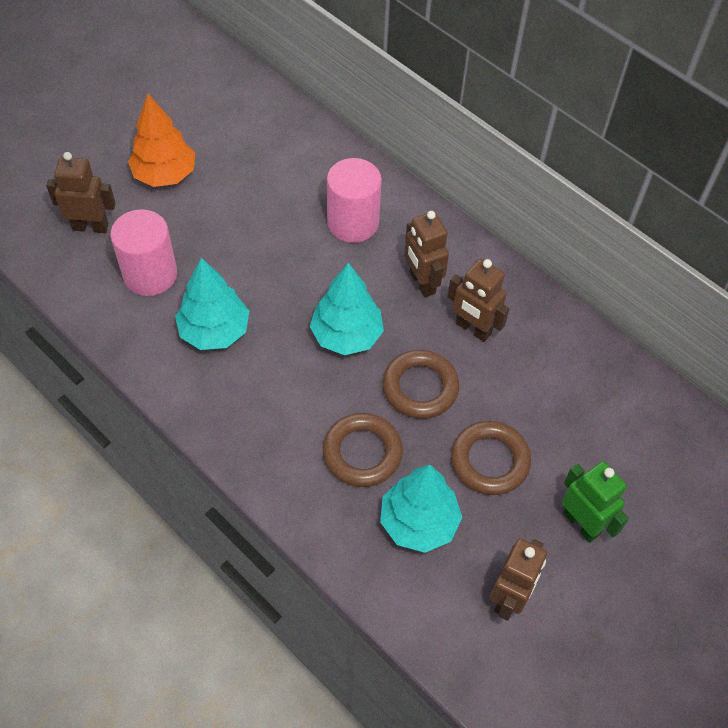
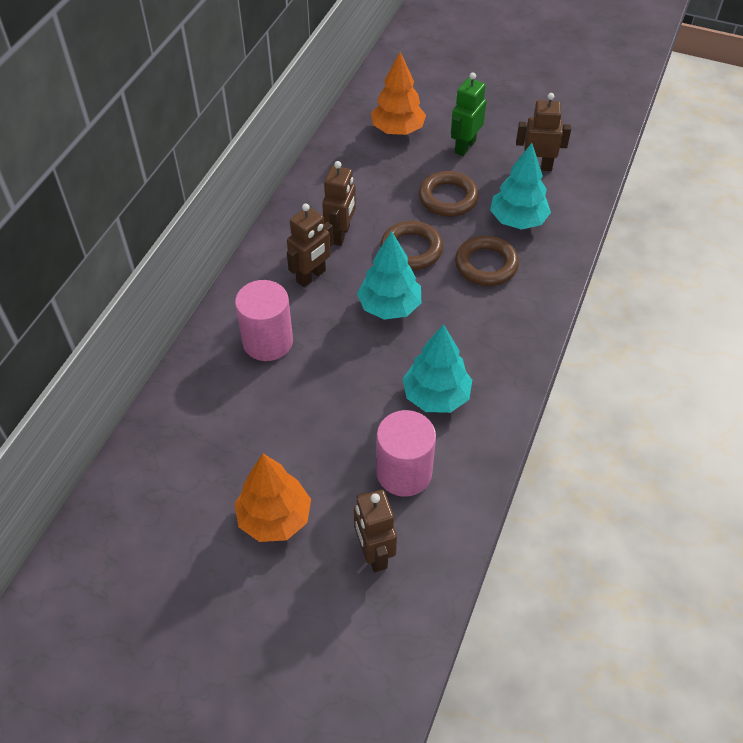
camera: 110 degrees left, 5 degrees down
(641, 456) = (397, 130): none -> orange tree

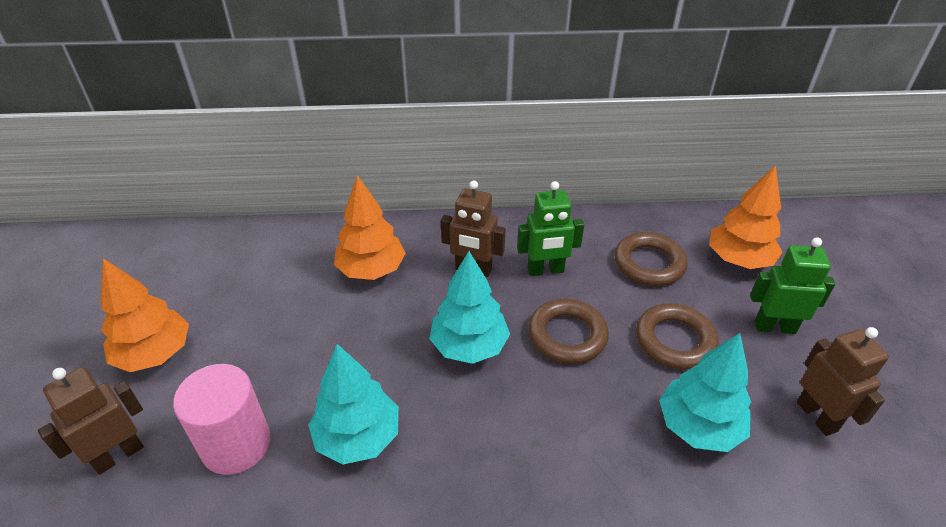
camera: 65 degrees right, 10 degrees down
(267, 341) = (371, 270): pink cylinder -> orange tree
(341, 234) = (545, 270): brown robot -> green robot
(486, 265) = (595, 417): brown ring -> brown ring (649, 264)

